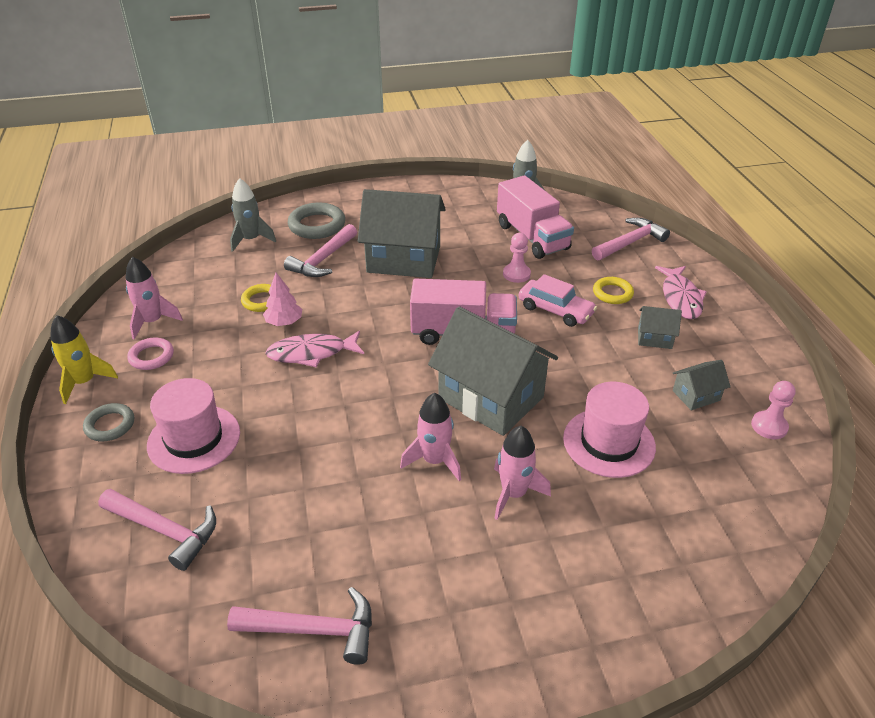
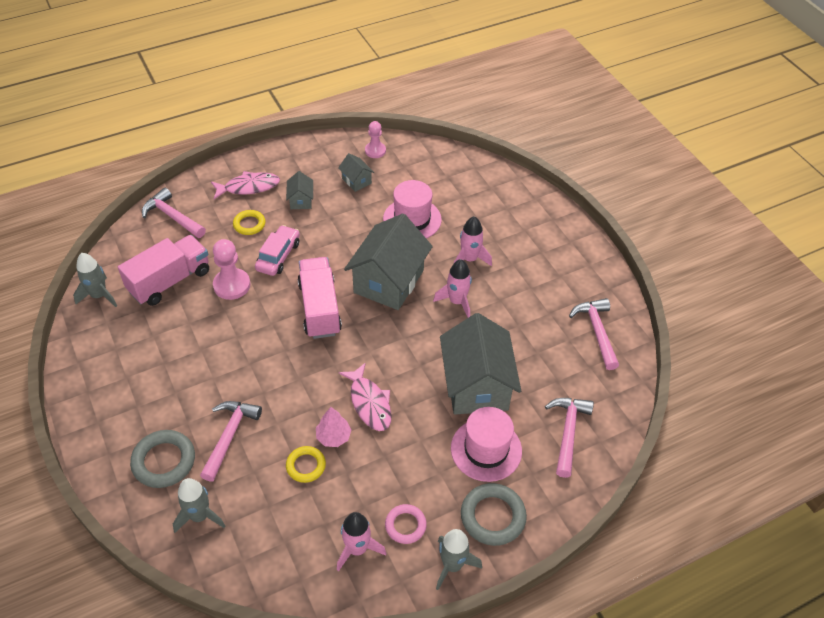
camera: 105 degrees left, 10 degrees up
(84, 382) = (452, 565): yellow rocket -> grey rocket
(110, 425) = (492, 516): grey ring -> grey ring, size x1.59
(323, 260) = (229, 436): pink hammer -> pink hammer turned 90 degrees counterclockwise
(404, 259) = (219, 370): grey house -> grey house (476, 385)
(516, 274) = (232, 285): pink pawn -> pink pawn, size x1.52

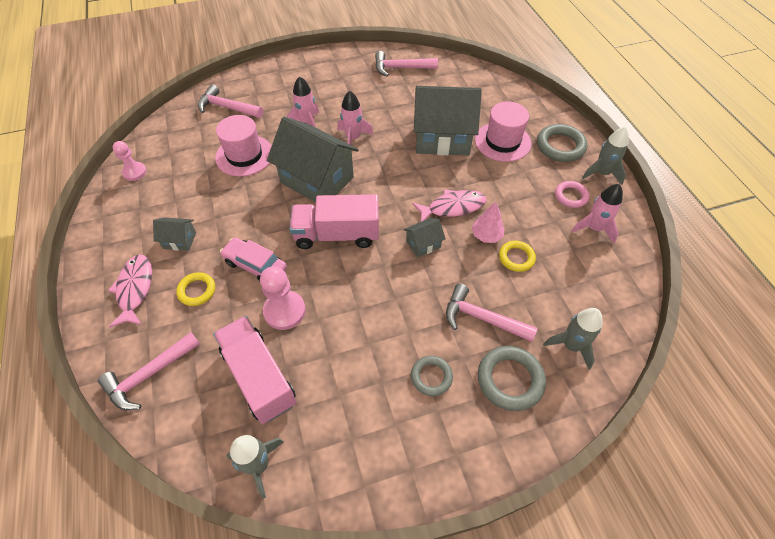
camera: 80 degrees left, 5 degrees up
(168, 399) = (431, 377): none -> grey ring
(356, 181) = (172, 191): grey house -> grey house (423, 244)
(568, 432) = (489, 97): pink hammer -> pink hammer (227, 107)

